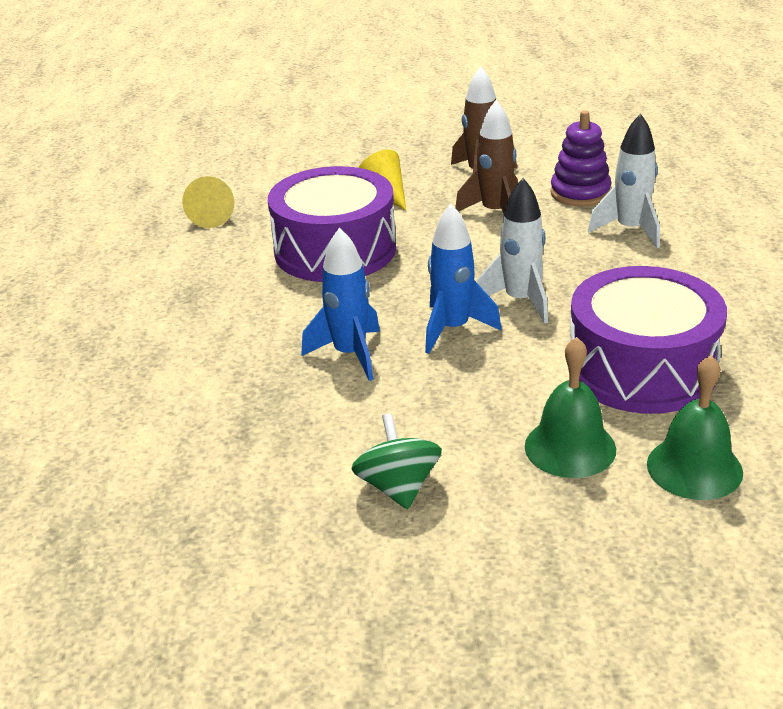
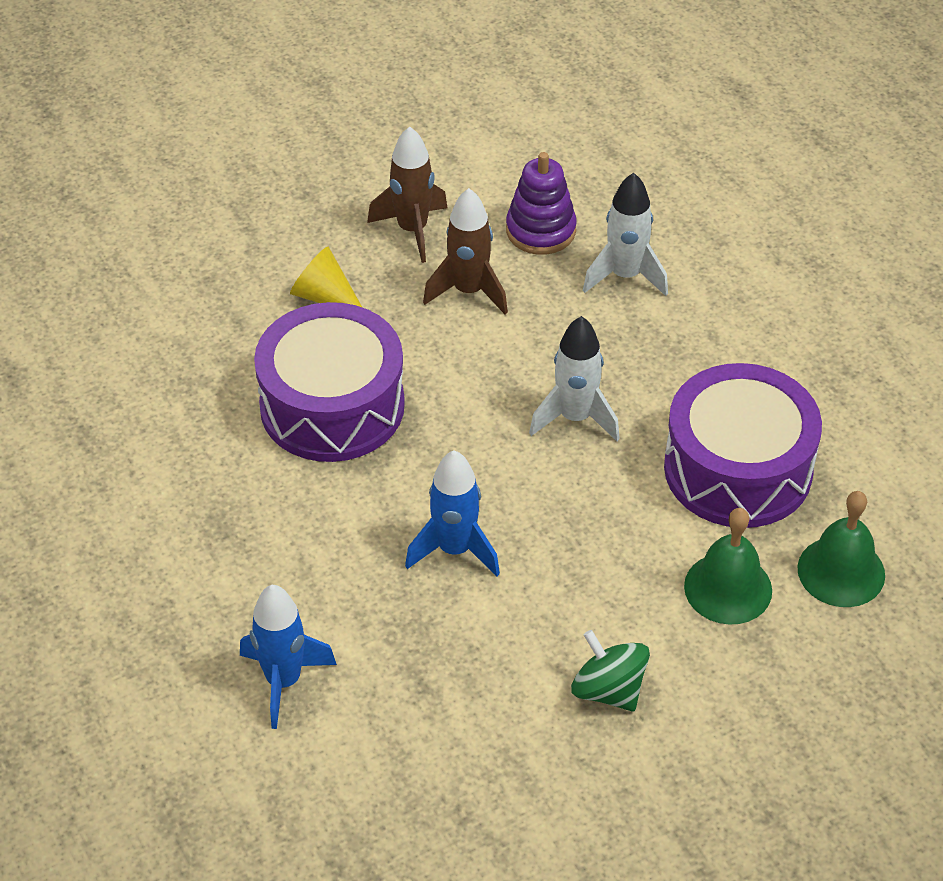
camera: 30 degrees left, 15 degrees up
(211, 216) = (144, 397): yellow cone -> none
(453, 329) = (533, 479): blue rocket -> blue rocket (283, 681)

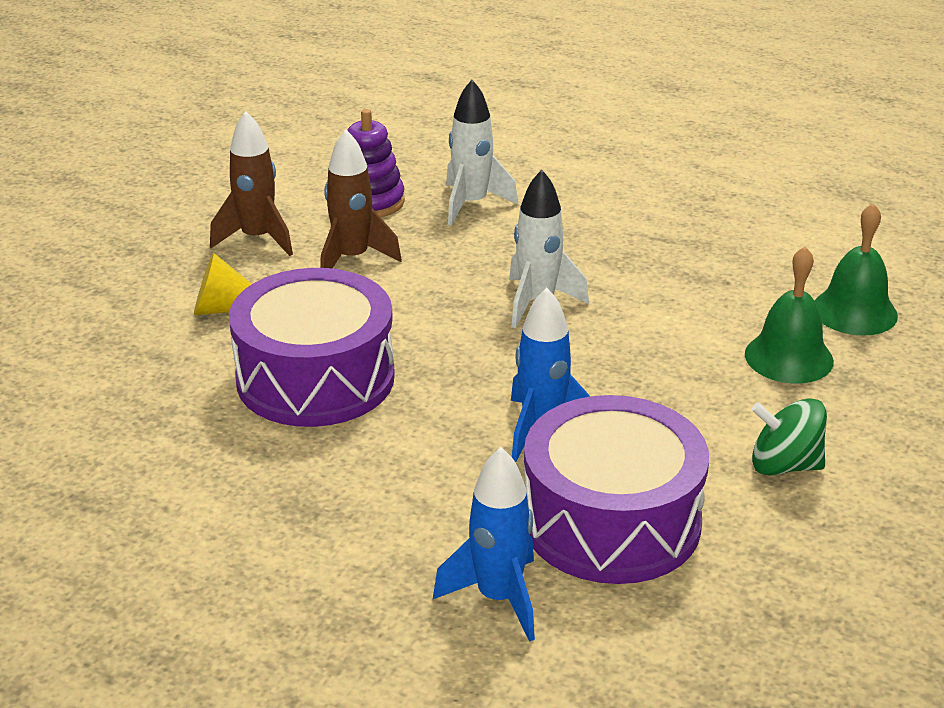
camera: 35 degrees left, 15 degrees down
(738, 469) = (702, 283): purple drum -> purple drum (611, 521)

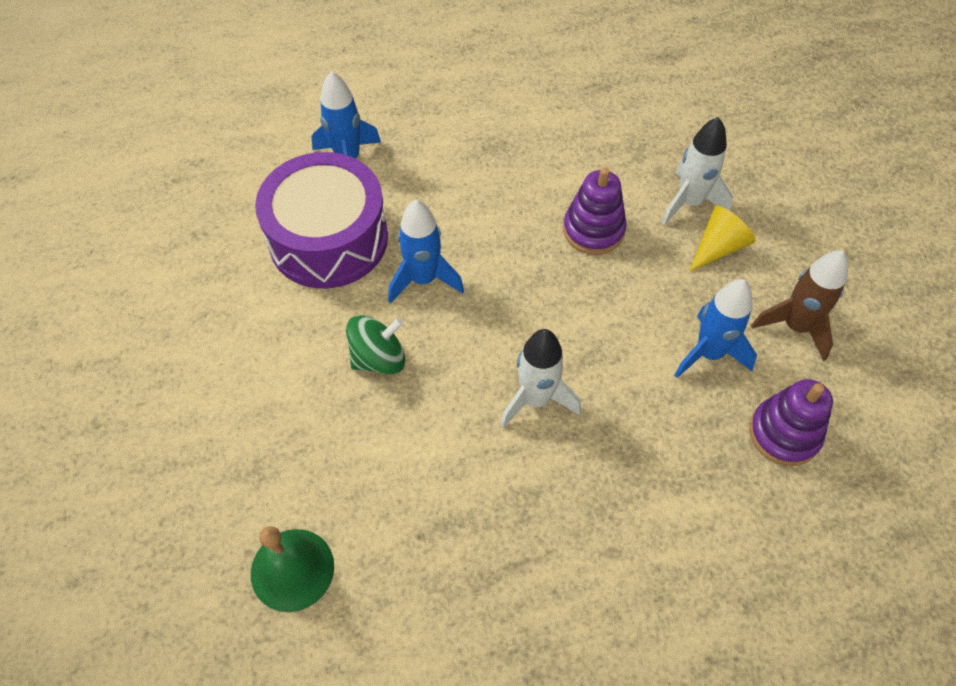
camera: 140 degrees right, 25 degrees up
(315, 378) = (593, 230): purple drum -> purple stacking toy
(352, 259) = (709, 353): brown rocket -> blue rocket
(471, 204) = (709, 493): white rocket -> white rocket (689, 203)
(784, 465) = (254, 348): green spinning top -> green spinning top (378, 358)
(789, 357) = (312, 465): green bell -> none

